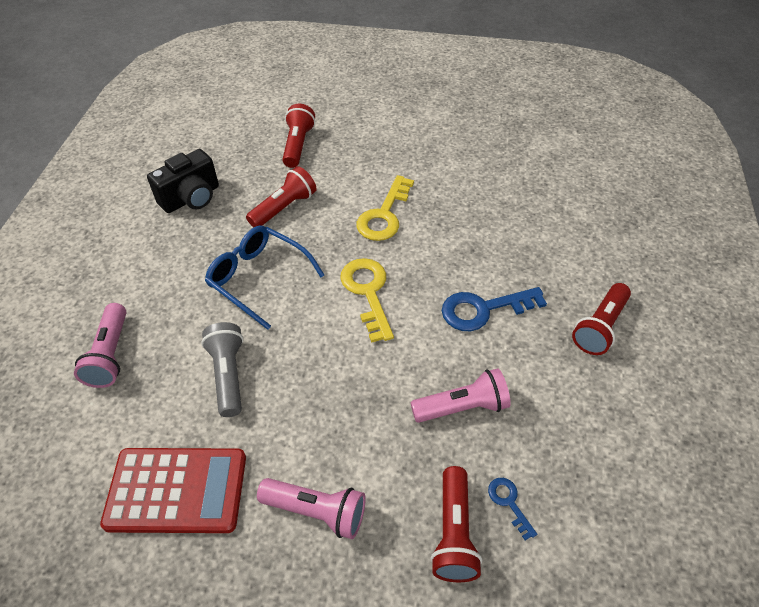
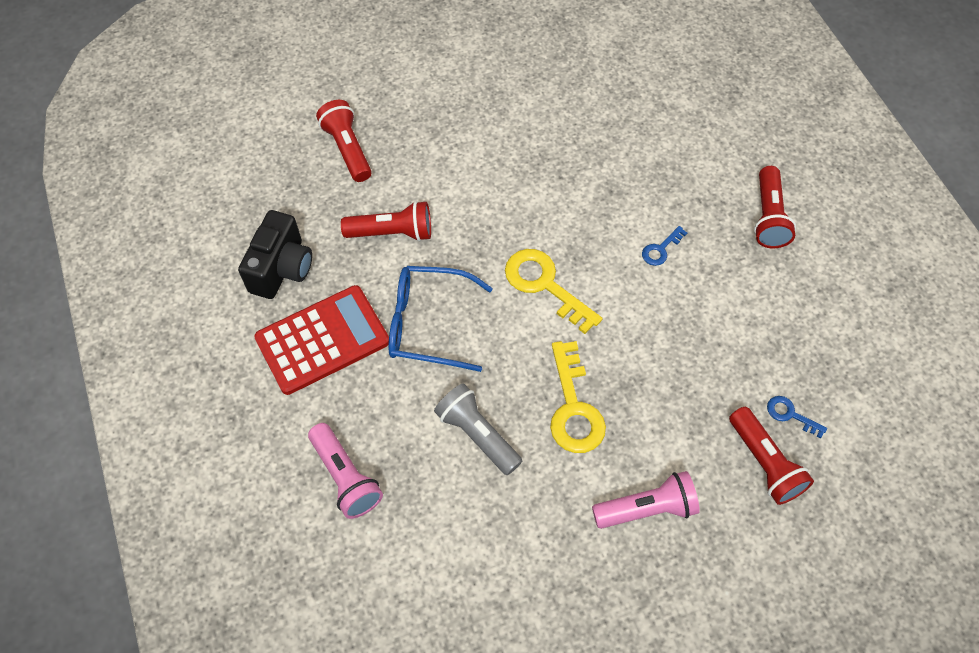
camera: 30 degrees left, 10 degrees up
(177, 490) = (516, 560): red calculator -> red calculator (322, 340)
(284, 208) = (392, 233): red flashlight -> red flashlight turned 75 degrees clockwise
(384, 215) = (500, 192): yellow key -> yellow key (573, 407)
(462, 407) = (702, 353): pink flashlight -> none
(484, 309) = (661, 249): blue key -> blue key, size x0.50

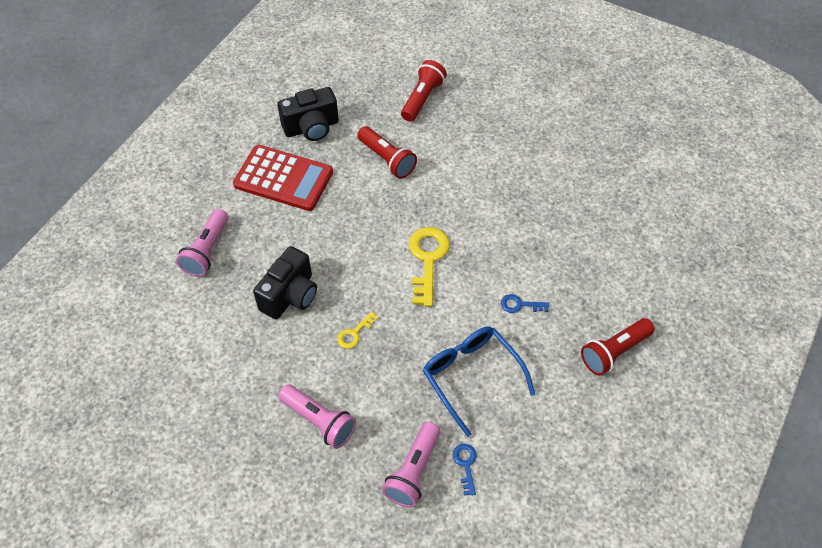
camera: 50 degrees right, 5 degrees down
(428, 324) = (342, 220): blue glasses -> blue glasses (471, 376)
(477, 435) = (290, 295): grey flashlight -> black camera
(573, 407) = (354, 333): yellow key -> yellow key, size x0.50
(764, 463) = (413, 471): red flashlight -> pink flashlight

